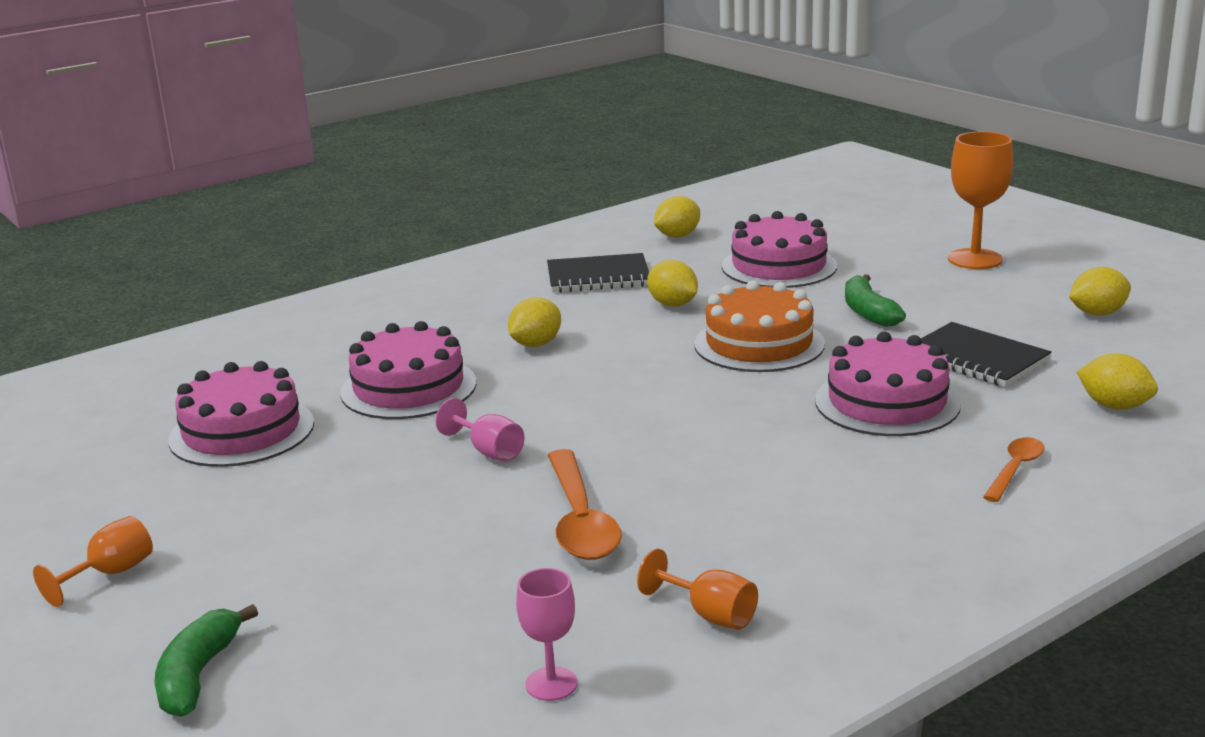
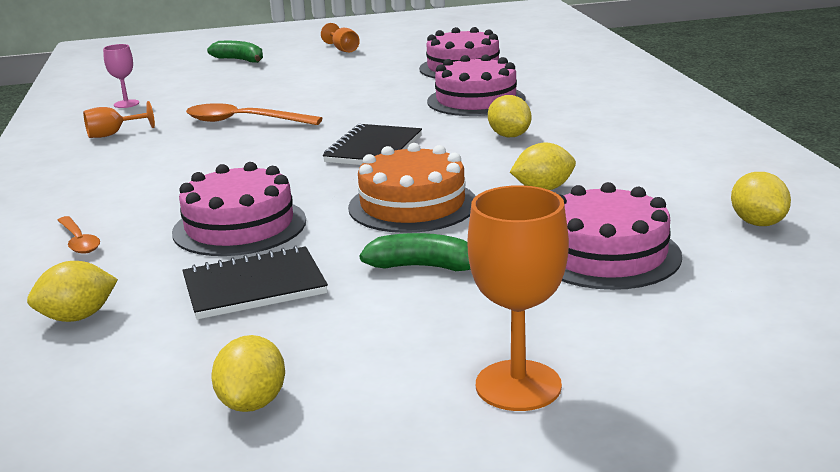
camera: 115 degrees right, 0 degrees up
(489, 451) = (356, 111): pink goblet -> none
(598, 277) = (647, 171): black notebook -> black notebook (374, 149)

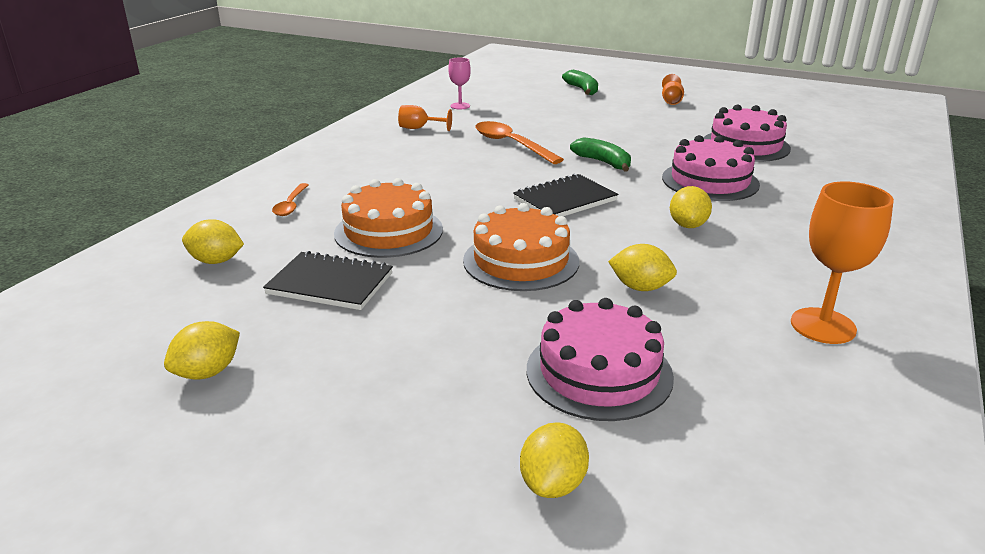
camera: 35 degrees right, 5 degrees up
(239, 226) = (388, 231): pink cake -> orange cake
(424, 267) = (451, 319): green banana -> green banana (603, 162)
(518, 385) = (364, 454): orange goblet -> orange goblet (823, 326)
(757, 223) = (785, 407): yellow lemon -> yellow lemon (553, 484)

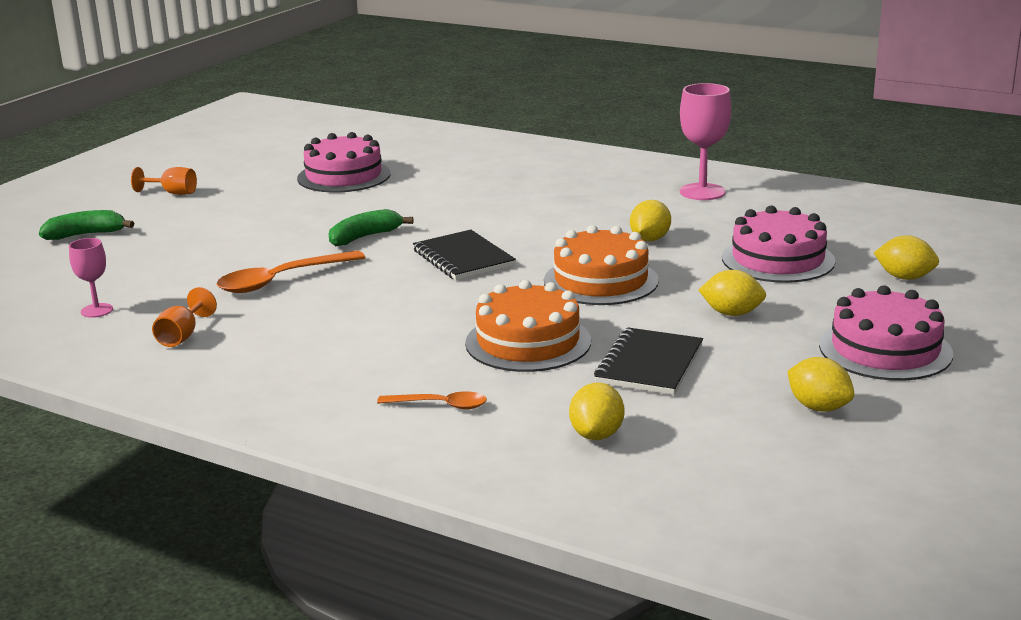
camera: 85 degrees left, 5 degrees down
(688, 225) = (532, 214): yellow lemon -> yellow lemon (731, 313)
(710, 181) = (433, 198): pink cake -> pink cake (885, 349)
(823, 326) = (702, 192): orange goblet -> pink goblet

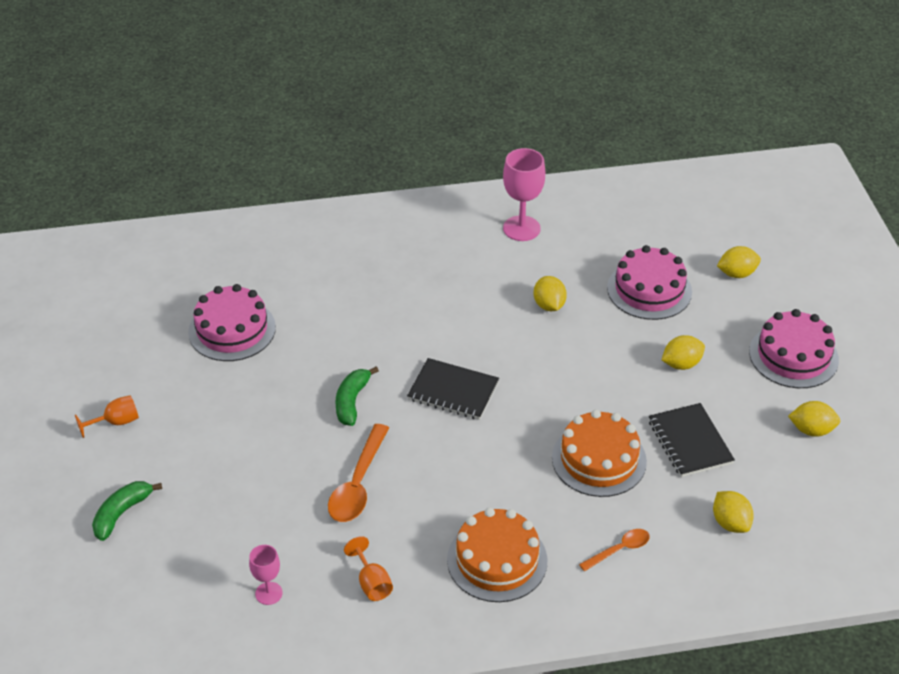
camera: 40 degrees left, 20 degrees up
(601, 280) = (570, 370): orange cake -> orange cake (497, 560)

